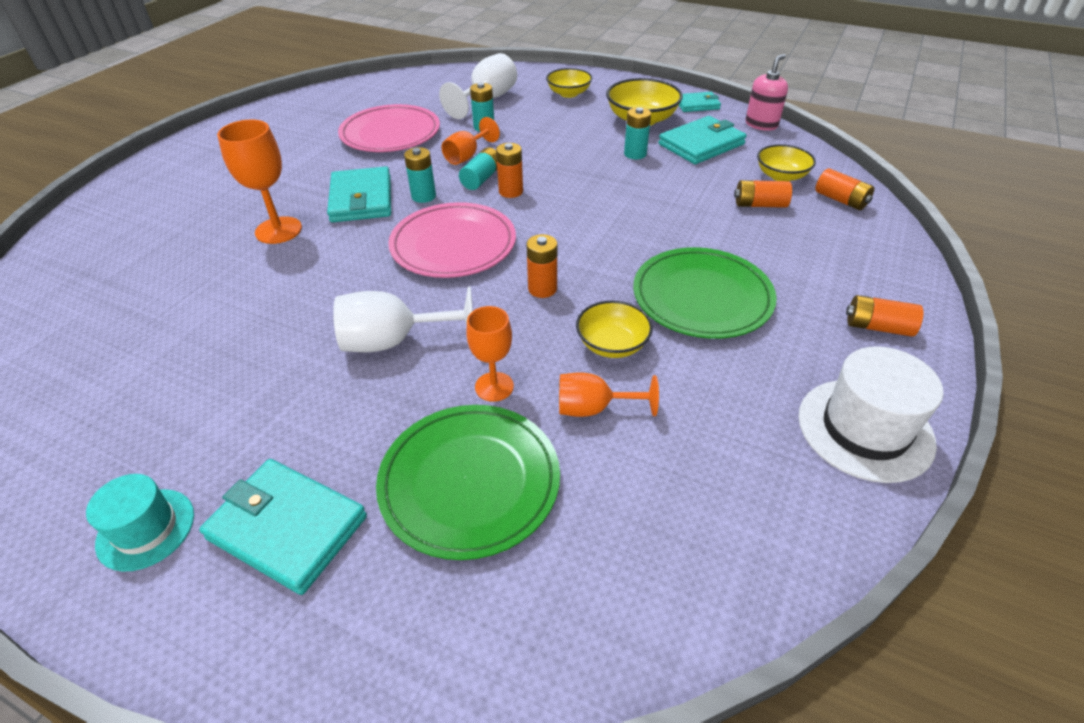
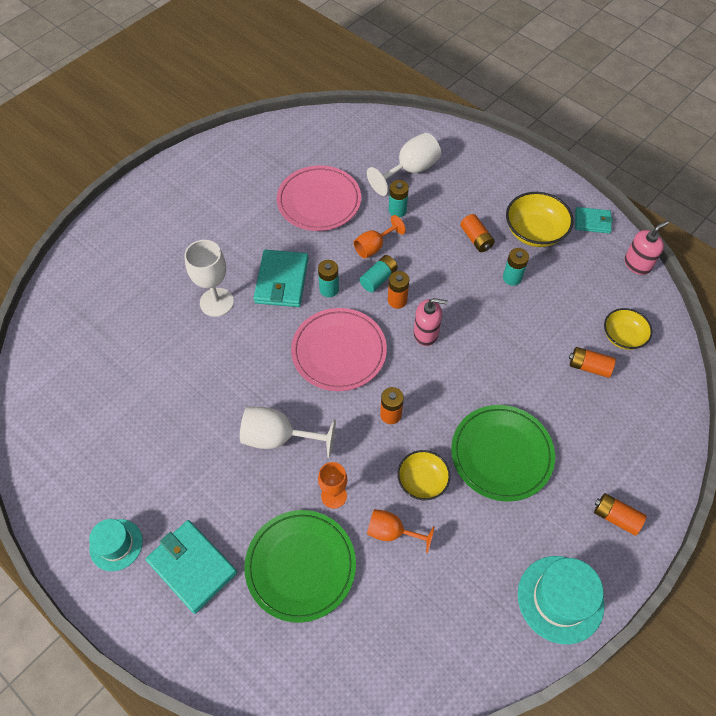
camera: 15 degrees right, 15 degrees up
(278, 230) = (216, 302): orange goblet -> white goblet
(557, 211) = (426, 333): none -> pink soap dispenser
(569, 93) = (483, 178): yellow bowl -> none
(701, 144) = (573, 278): turquoise wallet -> none
(840, 200) = (658, 378): orange battery -> orange battery (476, 239)
(865, 429) = (560, 599): white hat -> turquoise hat

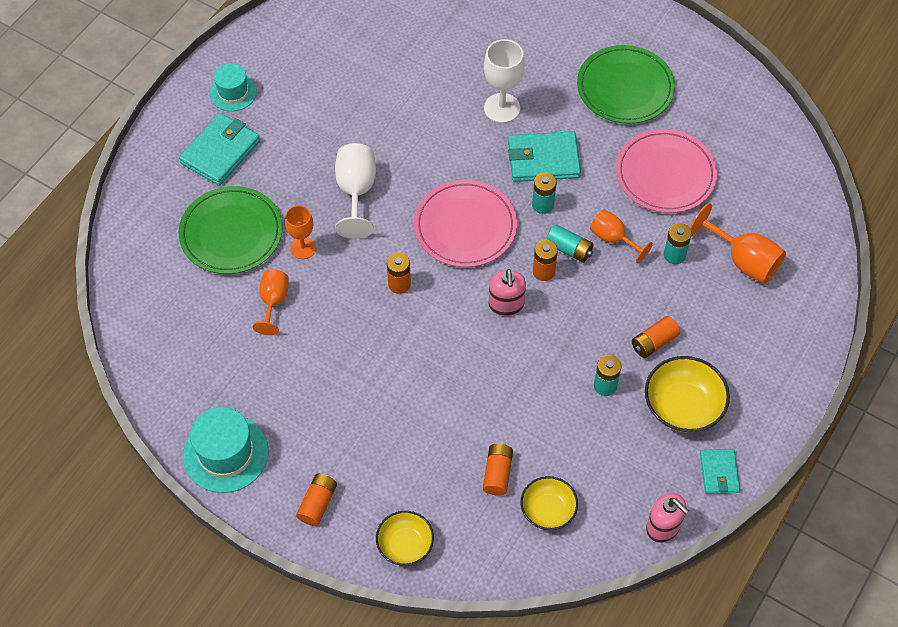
camera: 80 degrees right, 0 degrees up
(410, 170) = (743, 260): white goblet -> orange goblet
(422, 481) = (330, 321): yellow bowl -> yellow bowl (405, 545)
(501, 454) = (372, 391): green plate -> green plate (625, 88)

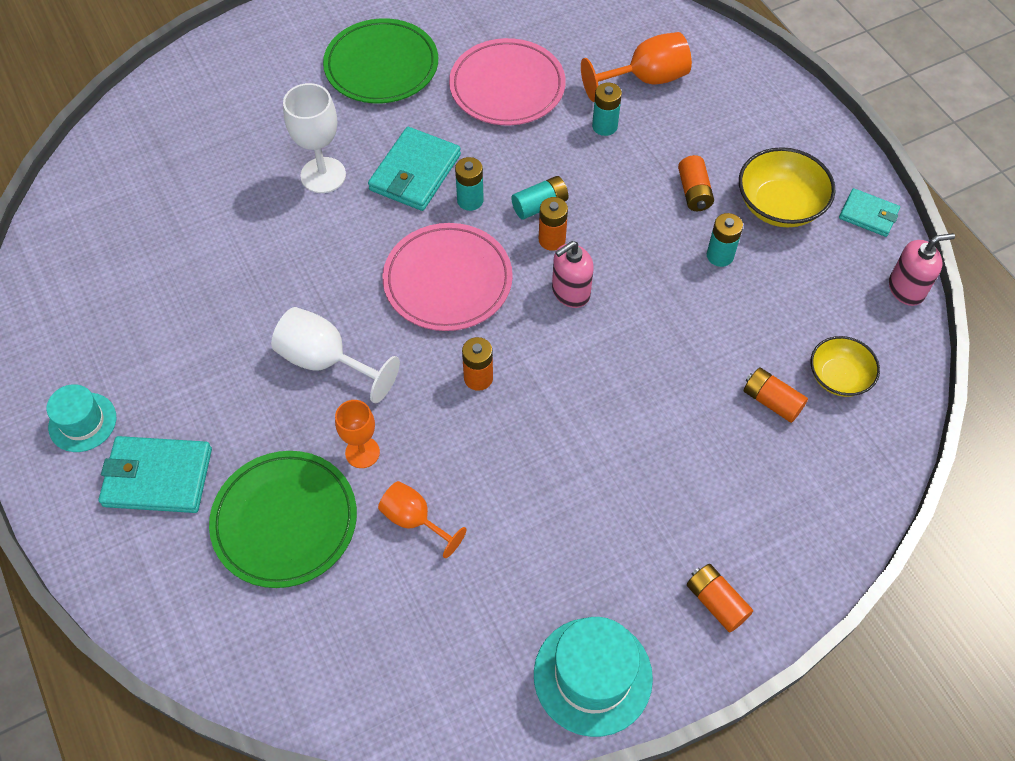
camera: 60 degrees left, 0 degrees up
(220, 152) = (157, 477): turquoise wallet -> turquoise wallet turned 60 degrees counterclockwise
(405, 545) = (815, 534): yellow bowl -> none
(506, 305) = (570, 292): pink soap dispenser -> pink soap dispenser turned 120 degrees clockwise
(613, 239) = (552, 164): orange goblet -> none

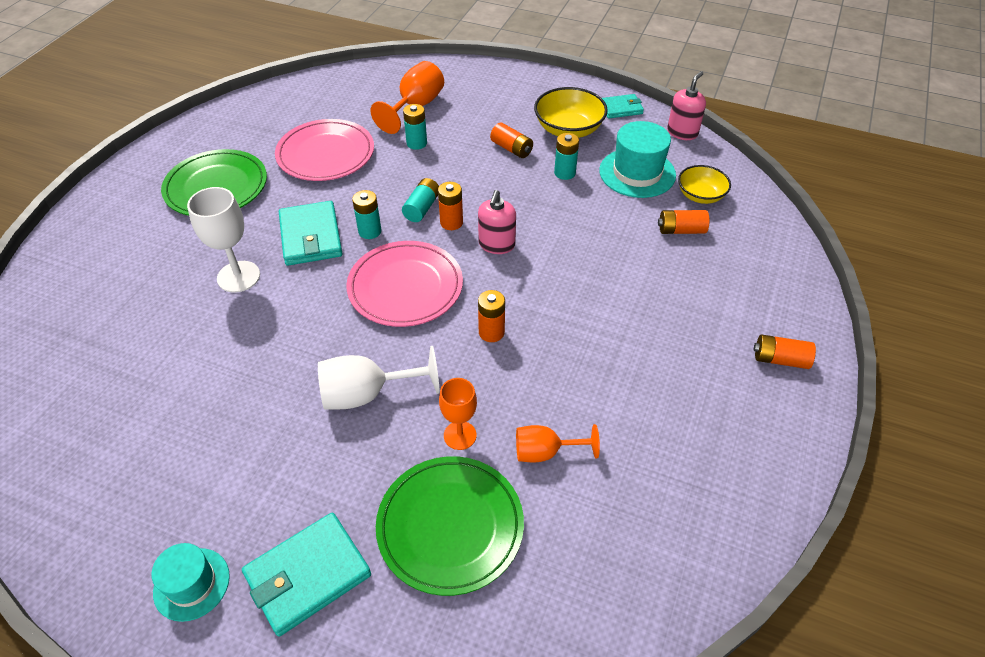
camera: 40 degrees left, 10 degrees down
(593, 676) = (765, 459): turquoise hat -> turquoise hat (637, 173)

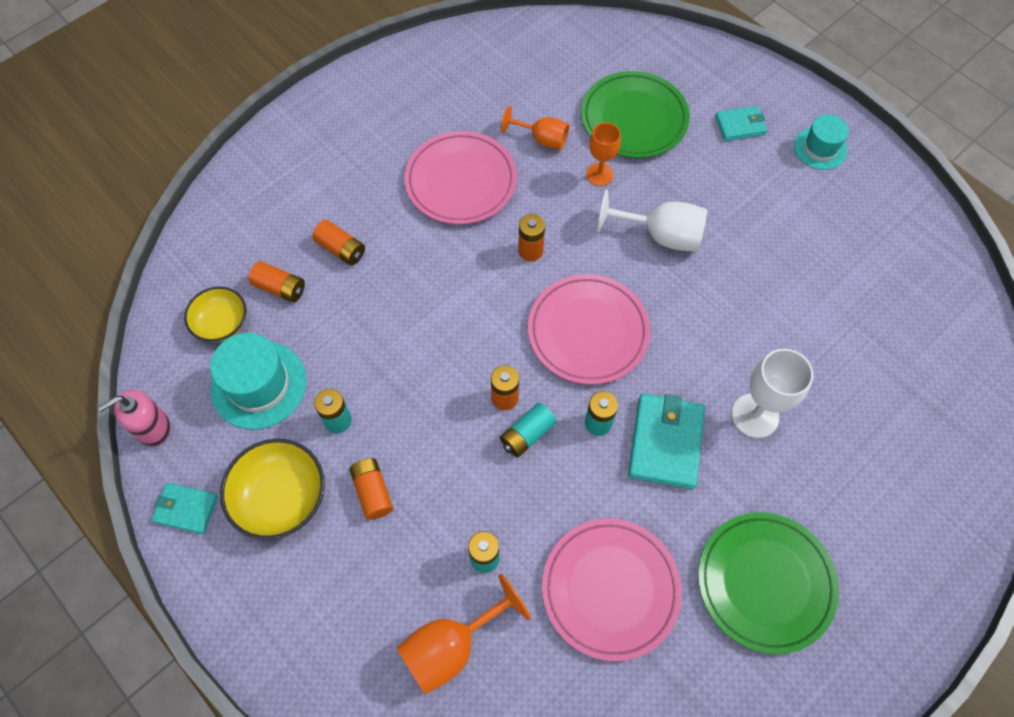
camera: 155 degrees left, 15 degrees up
(308, 575) = (740, 125): turquoise wallet -> turquoise wallet, size x0.60
(496, 245) = (473, 347): pink soap dispenser -> none
(600, 371) = (461, 181): none -> pink plate
(780, 359) = (313, 135): orange battery -> orange battery (341, 249)

